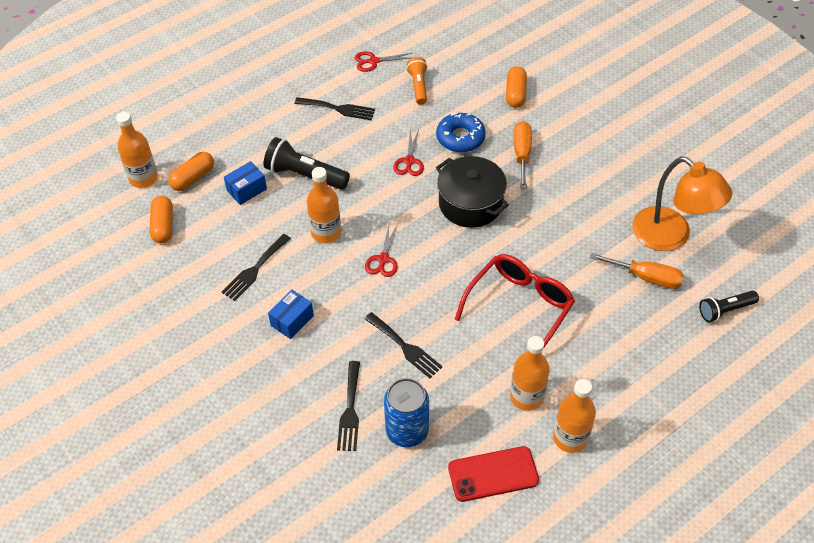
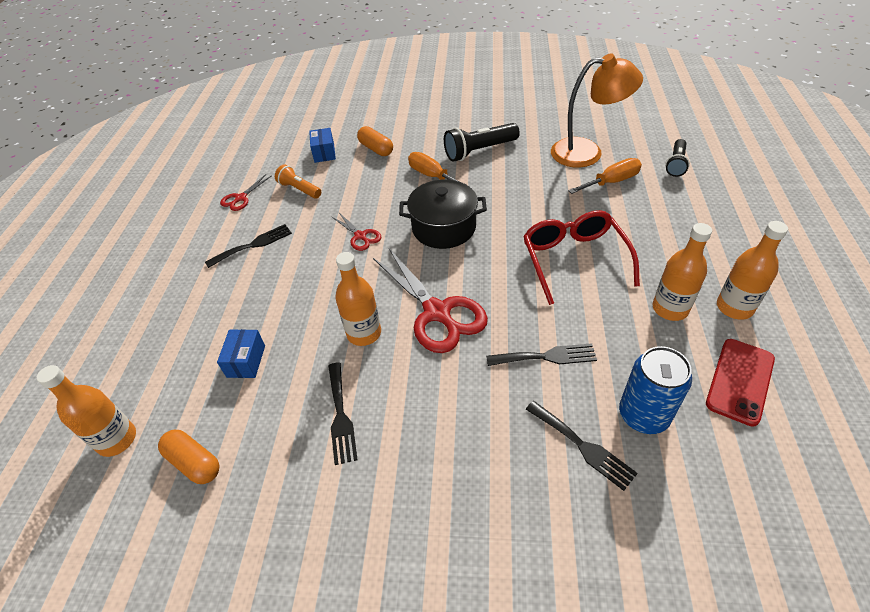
camera: 45 degrees left, 5 degrees down
(193, 178) = (176, 395): orange capsule -> none
(292, 320) = (432, 425): blue box -> blue box (324, 153)
(305, 175) = (287, 309): black flashlight -> black flashlight (479, 151)
(383, 259) = (437, 312): red scissors -> red scissors, size x2.04
(460, 137) = (376, 196): blue donut -> none

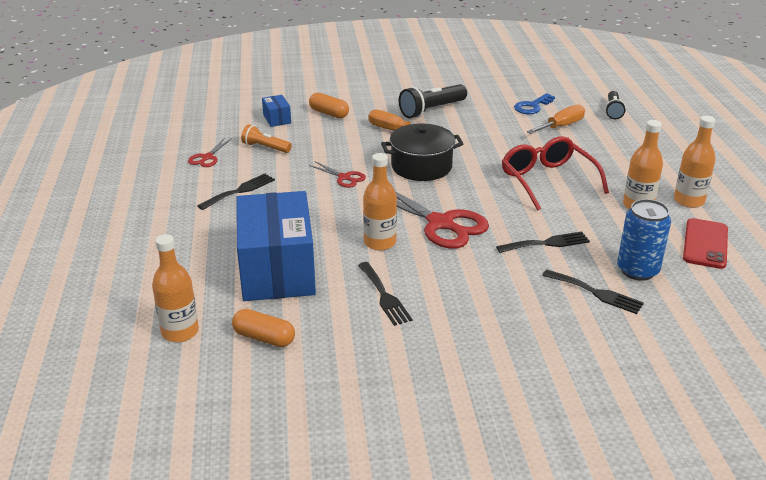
camera: 15 degrees left, 15 degrees down
(246, 361) = (277, 270): blue box -> blue box, size x2.49
(587, 152) = (532, 106): orange lamp -> blue key

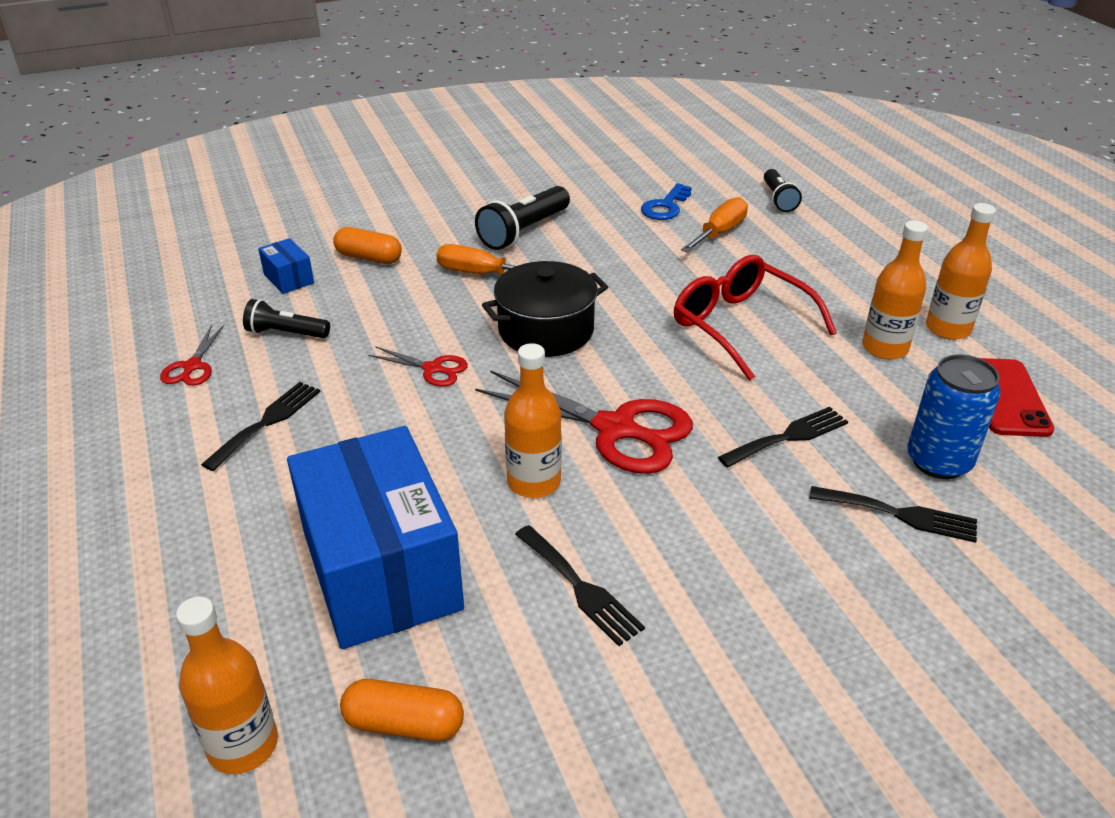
camera: 15 degrees left, 5 degrees up
(265, 148) = (286, 333): orange flashlight -> black flashlight

